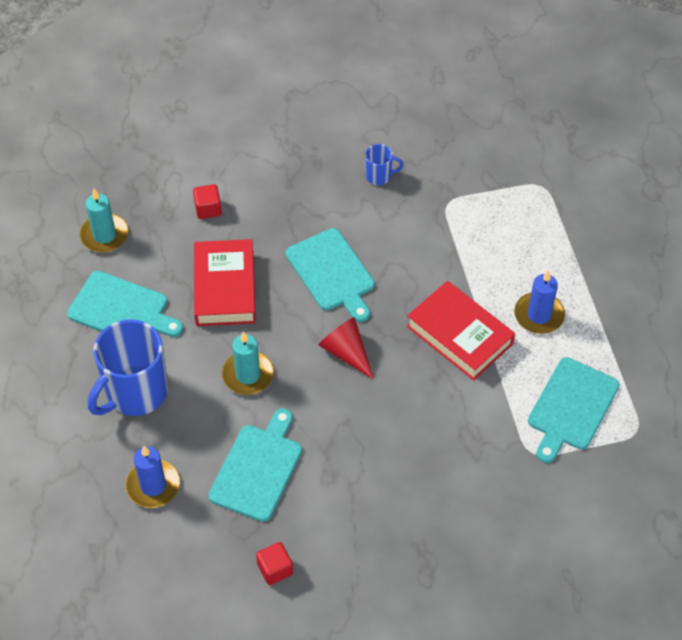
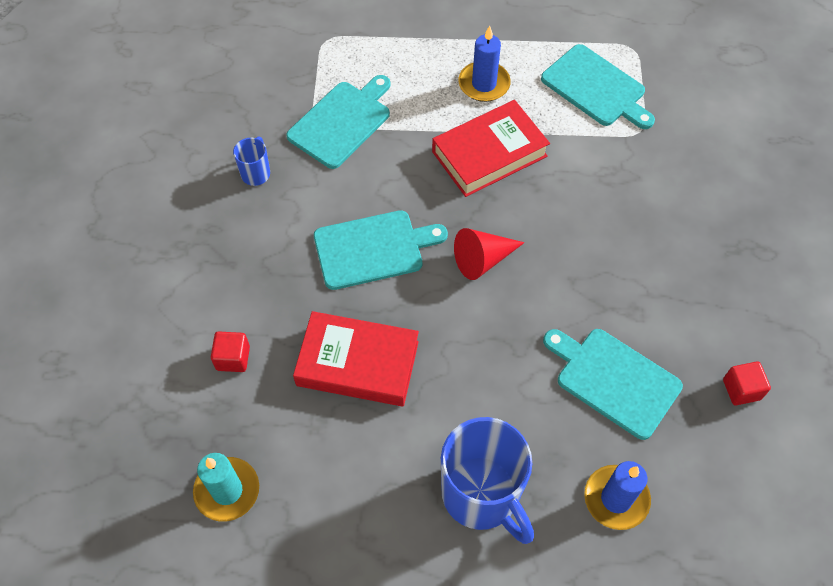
camera: 75 degrees left, 5 degrees up
(122, 310) = (353, 489): turquoise cutting board -> turquoise cutting board (342, 122)
(248, 375) = (487, 364): turquoise candle -> none

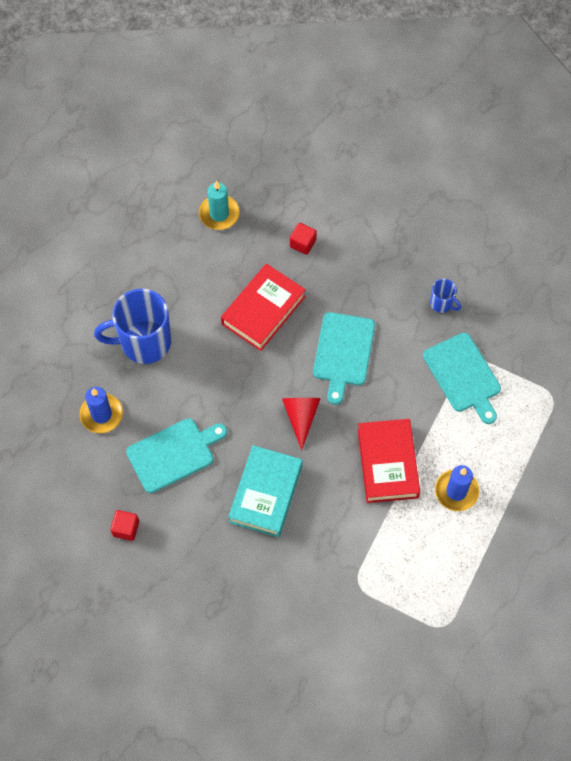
camera: 115 degrees right, 5 degrees up
(596, 88) = (415, 573): turquoise cutting board -> none
(599, 257) = (266, 494): none -> turquoise book

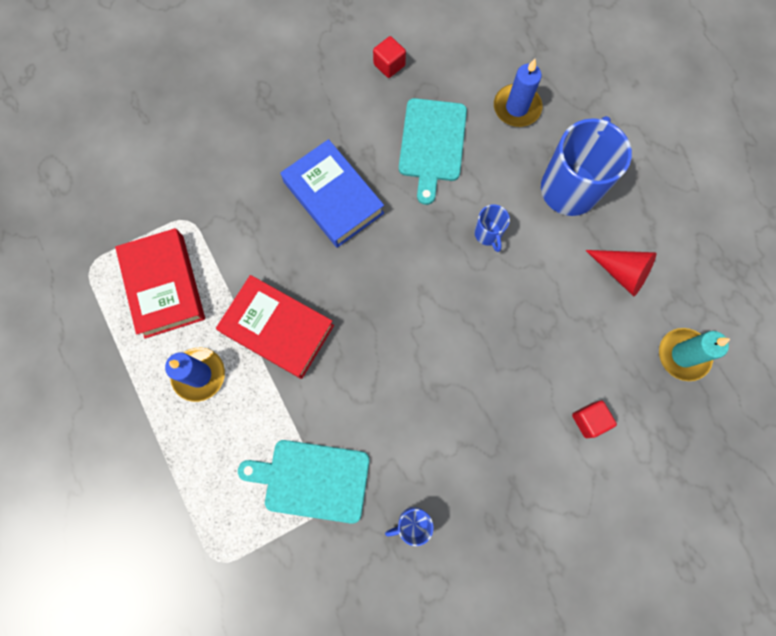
camera: 125 degrees right, 10 degrees up
(218, 374) = (488, 234): none -> blue mug
(263, 310) = (532, 323): red book -> red book (164, 286)
(266, 494) = (333, 197): turquoise book -> blue book
(301, 417) = (386, 280): red cone -> red cone (622, 272)
(343, 352) = (427, 371): turquoise cutting board -> none

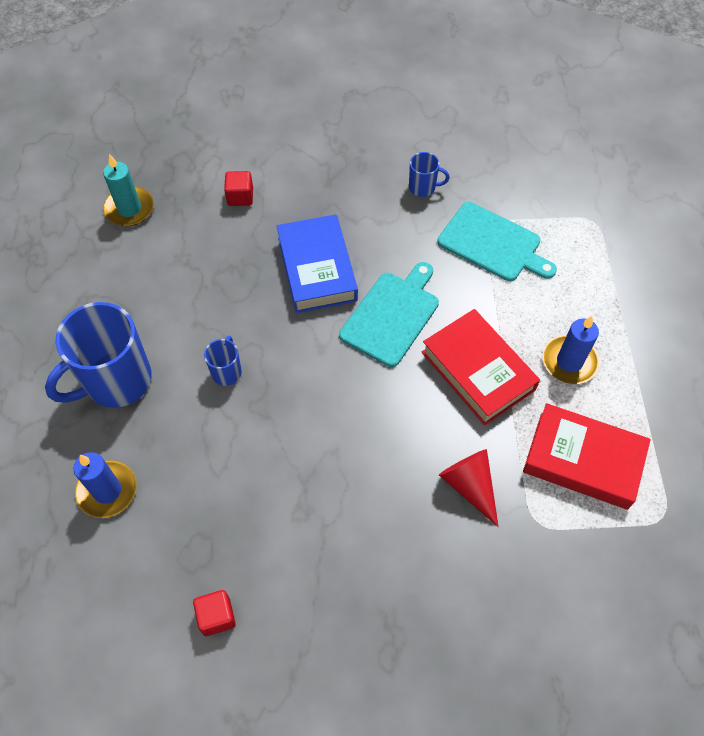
camera: 155 degrees left, 15 degrees down
(164, 286) = (583, 460): red book -> red book turned 75 degrees counterclockwise
(333, 197) = (364, 477): blue book -> blue book (317, 269)
(432, 144) = (225, 490): turquoise cutting board -> turquoise cutting board (392, 315)
(622, 272) = (128, 288): red cone -> red cone (469, 486)

